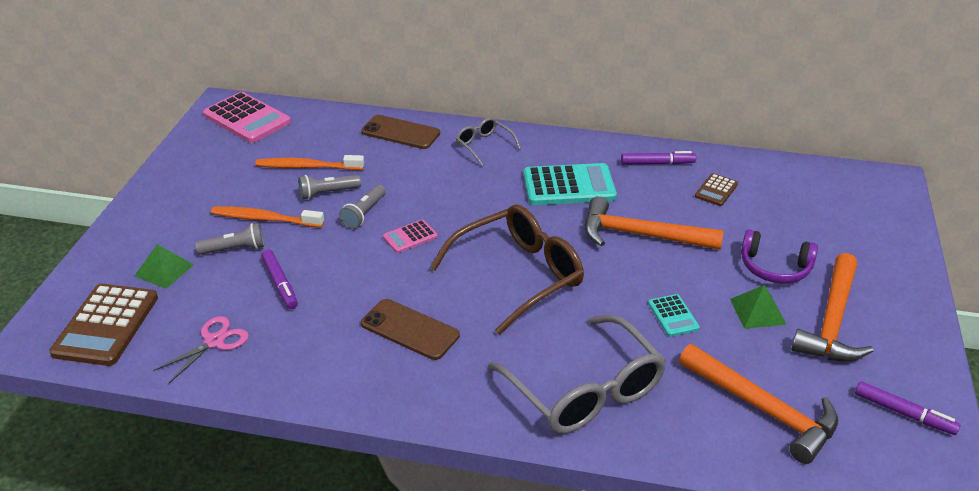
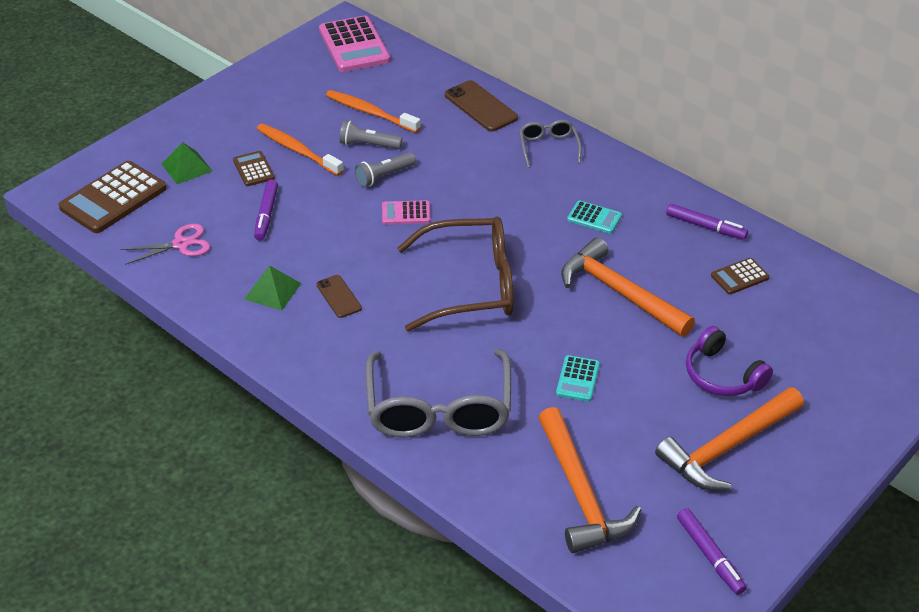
camera: 30 degrees right, 5 degrees up
(235, 249) = (253, 169): grey flashlight -> brown calculator
(410, 329) = (339, 296): brown phone -> brown phone, size x0.61
(569, 186) = (594, 218): turquoise calculator -> turquoise calculator, size x0.51
(757, 311) = (663, 408): green pyramid -> green pyramid (272, 291)

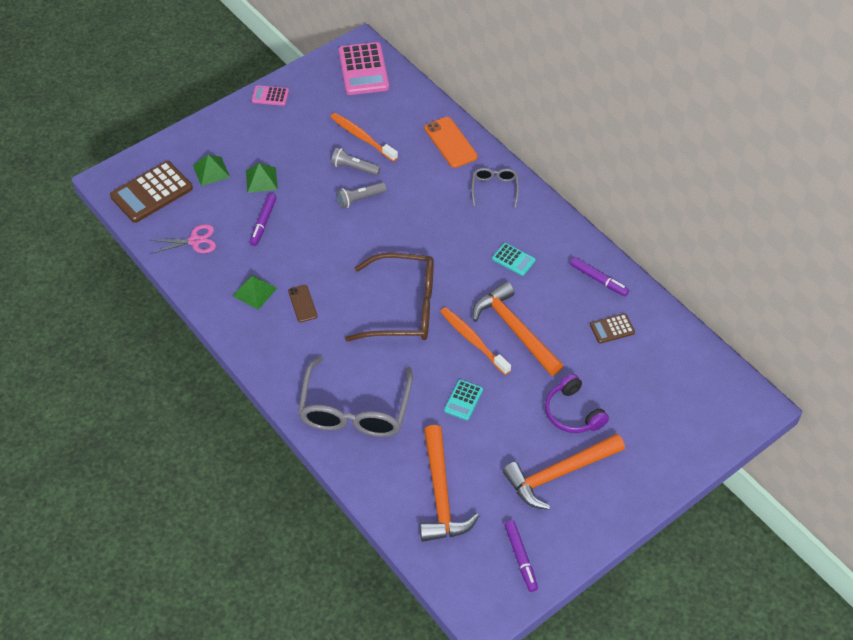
camera: 10 degrees right, 10 degrees up
(253, 169) = (261, 179): brown calculator -> green pyramid
(297, 150) = (298, 166): orange toothbrush -> orange toothbrush (473, 340)
(406, 213) = (369, 236): pink calculator -> pink calculator (270, 96)
(481, 106) = (450, 142): brown phone -> orange phone

